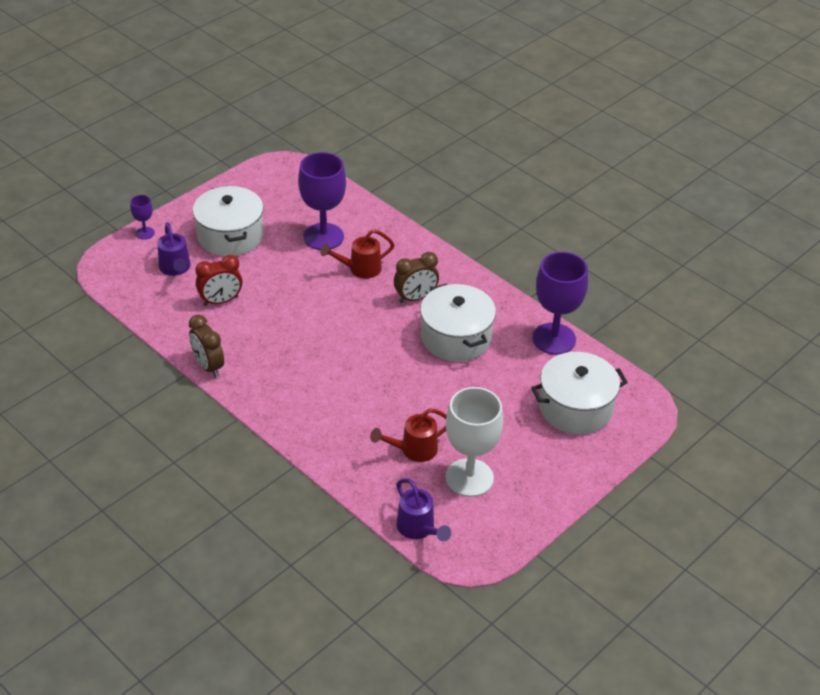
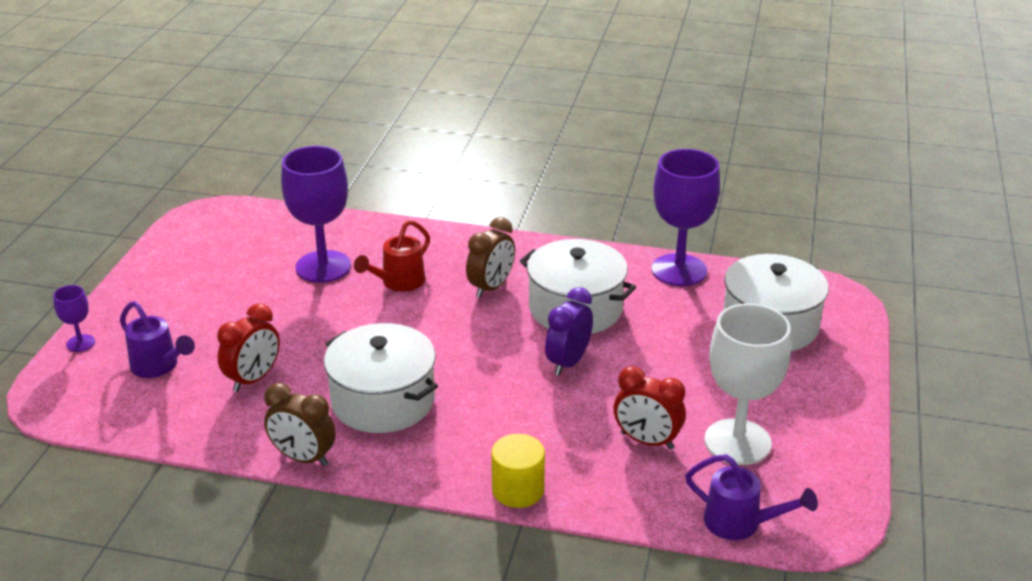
camera: 30 degrees left, 10 degrees down
(230, 236) = (202, 306): white pot -> white pot (383, 400)
(309, 444) = (518, 490): none -> yellow cylinder
(414, 450) = (647, 441): red watering can -> red clock
(415, 374) = (568, 362): none -> purple clock

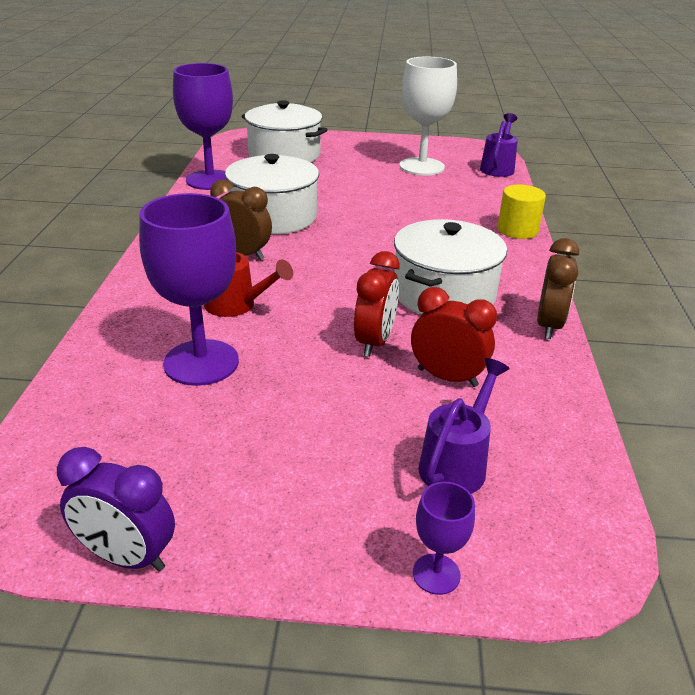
camera: 100 degrees left, 0 degrees up
(568, 362) = (354, 218): purple clock -> purple clock (127, 557)
(647, 441) = (436, 191): red clock -> red clock (374, 342)

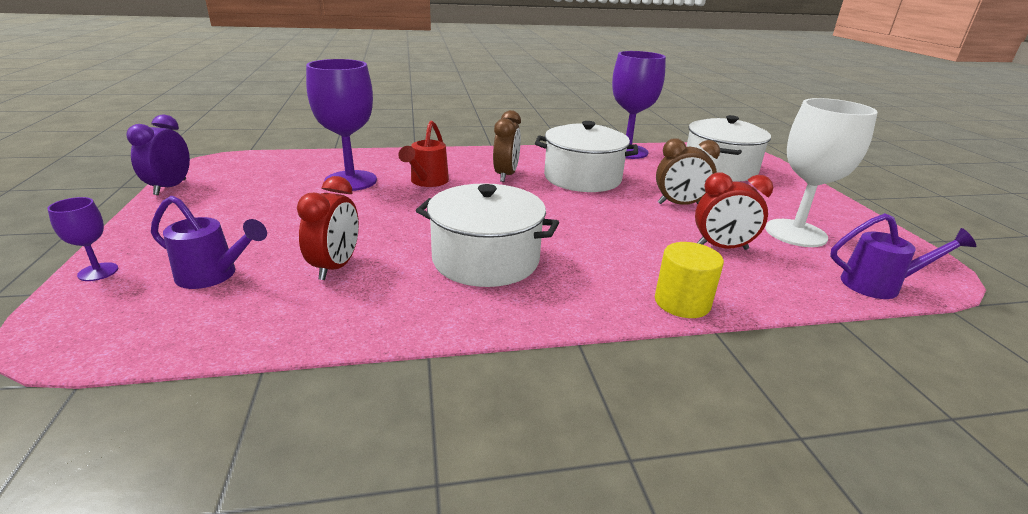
camera: 75 degrees right, 5 degrees down
(374, 342) = (387, 233): red clock -> red clock (722, 247)
(549, 325) = (444, 324): brown clock -> brown clock (679, 204)

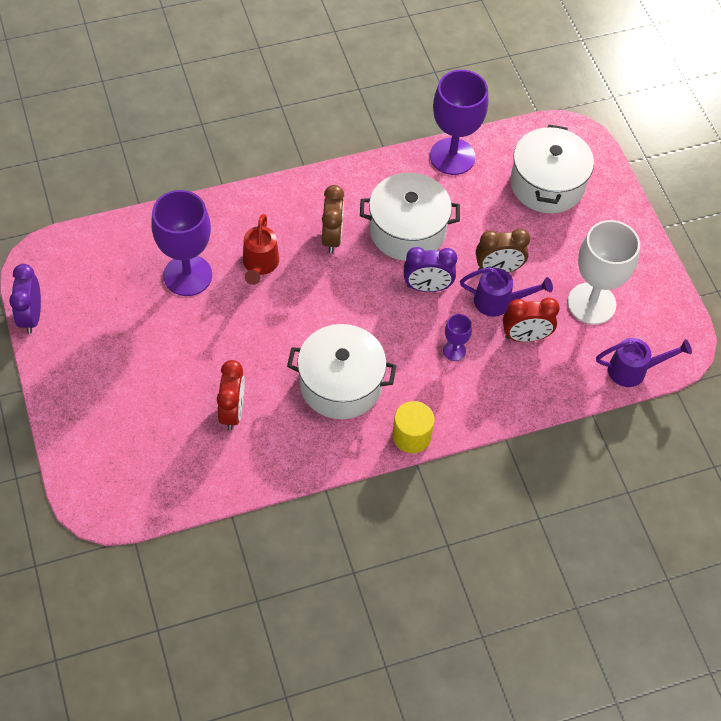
camera: 10 degrees left, 30 degrees up
(98, 272) = (67, 444): purple goblet -> purple goblet (454, 351)
(213, 275) = (150, 435): purple watering can -> purple watering can (498, 302)
(601, 207) = (427, 287): none -> purple clock
(682, 302) = (486, 413): yellow cylinder -> yellow cylinder (411, 436)

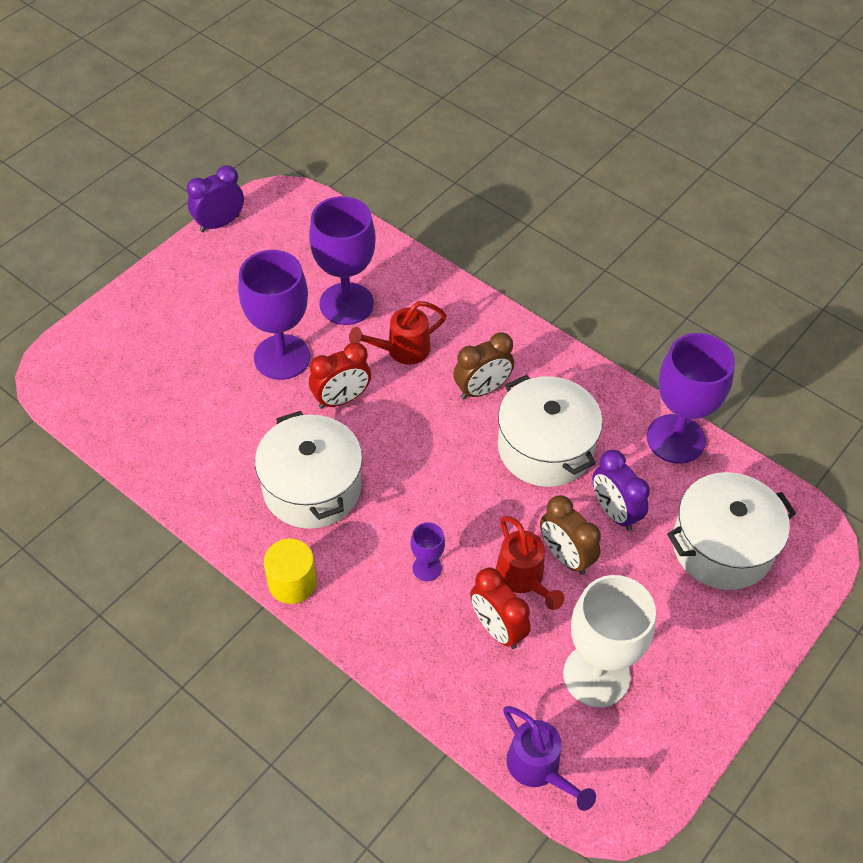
camera: 60 degrees right, 5 degrees down
(207, 343) = (282, 357): none -> purple goblet
(232, 411) = (219, 417): red clock -> red clock (341, 399)
(427, 287) = (488, 502): purple clock -> purple clock (614, 512)
(498, 302) = (523, 578): purple watering can -> red watering can

